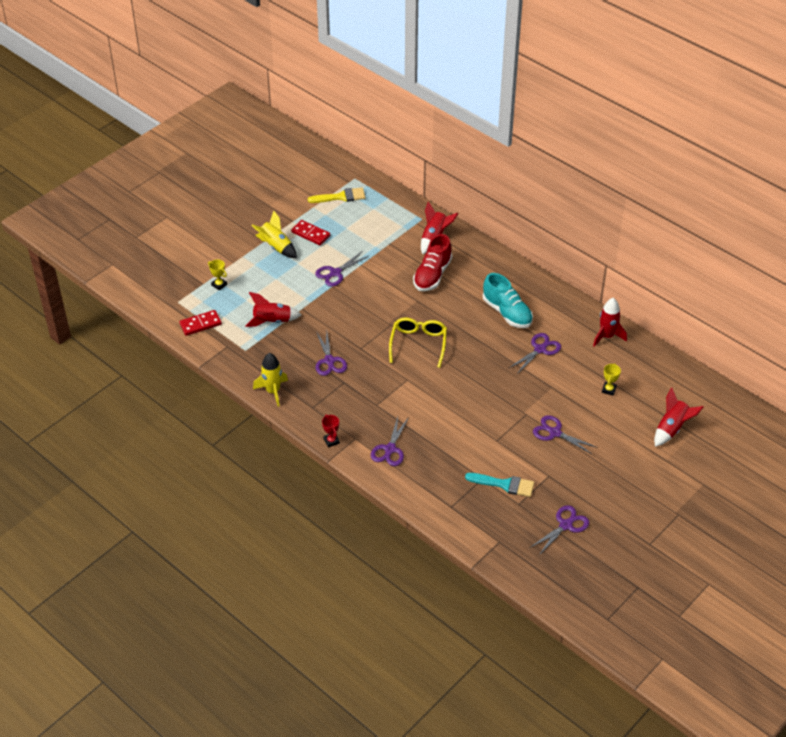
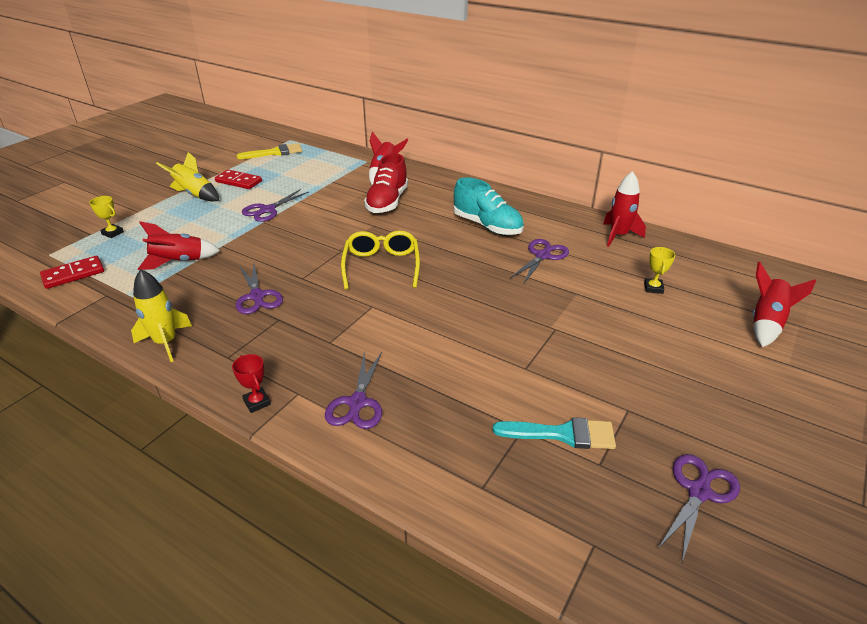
camera: 10 degrees left, 10 degrees down
(555, 433) = (607, 347): purple scissors -> none

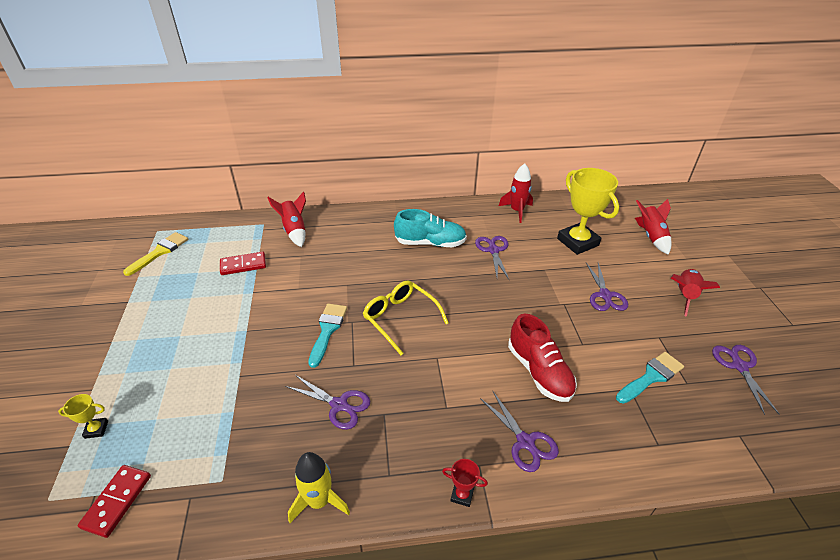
camera: 40 degrees left, 5 degrees up
(178, 262) = (218, 417): red rocket -> red rocket (685, 295)
(195, 194) = (134, 337): yellow rocket -> none
(239, 181) = (163, 300): red domino -> red domino (243, 265)
(267, 210) = (235, 316): purple scissors -> purple scissors (605, 295)
(316, 247) = (327, 330): none -> turquoise brush
(387, 202) = (331, 257): red shoe -> red shoe (539, 371)
(653, 288) = (577, 242): yellow trophy -> yellow trophy, size x2.39

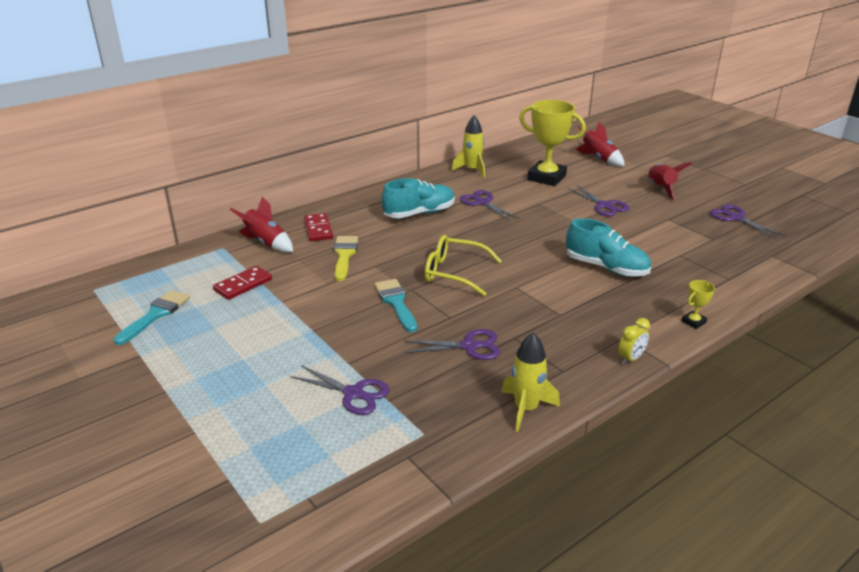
camera: 30 degrees left, 10 degrees down
(96, 429) = (244, 456): yellow trophy -> yellow trophy (693, 322)
(117, 501) = (338, 490): red domino -> red domino (318, 229)
(160, 252) = (123, 305): yellow brush -> yellow brush (344, 255)
(462, 495) = (630, 359): red trophy -> yellow clock
(517, 211) = (472, 170): red rocket -> yellow rocket
(525, 442) = (641, 311): purple scissors -> purple scissors (353, 393)
(539, 371) = (606, 267): red shoe -> turquoise shoe
(651, 377) = (686, 243): turquoise brush -> turquoise brush (156, 315)

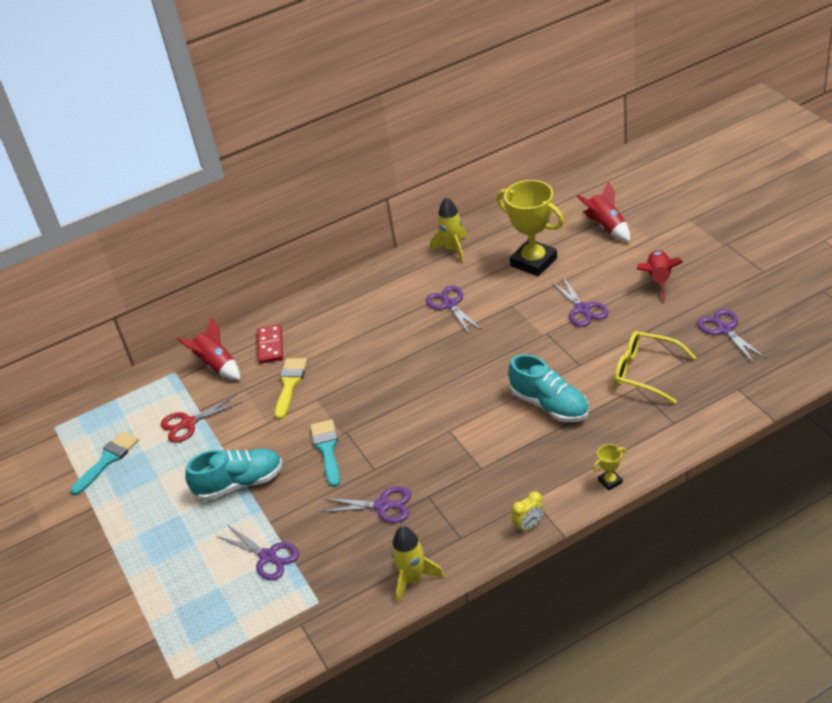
camera: 15 degrees right, 10 degrees up
(243, 285) = (188, 423): red domino -> red scissors
(419, 213) = (378, 322): turquoise shoe -> turquoise shoe (239, 483)
(454, 273) = (392, 410): yellow glasses -> yellow glasses (645, 372)

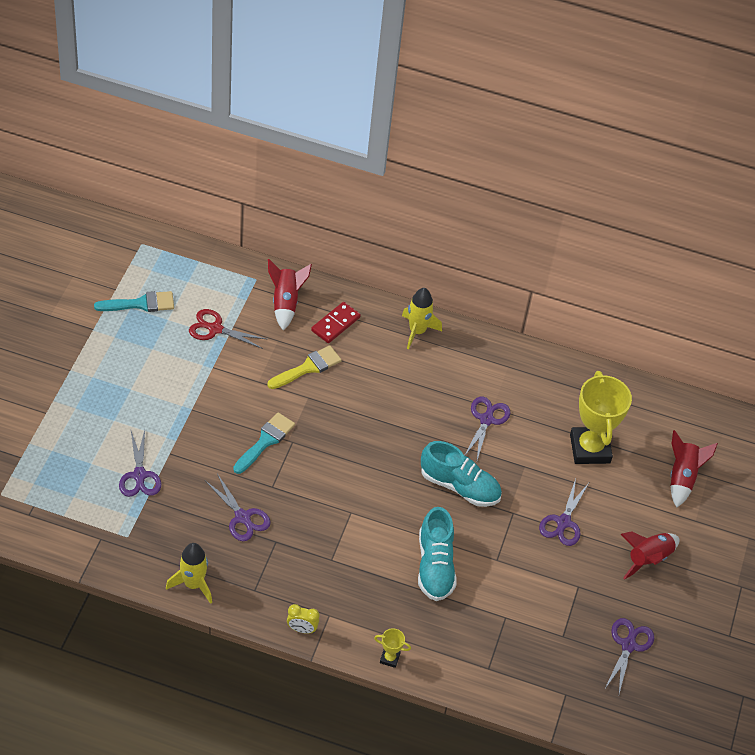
camera: 35 degrees right, 10 degrees up
(239, 483) = (188, 407): turquoise shoe -> turquoise shoe (459, 486)
(453, 249) = (553, 377): yellow rocket -> yellow rocket (417, 331)
(645, 372) = (528, 614): yellow glasses -> none

